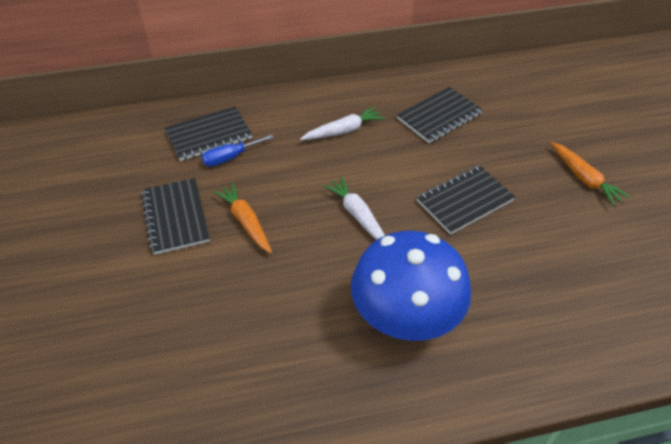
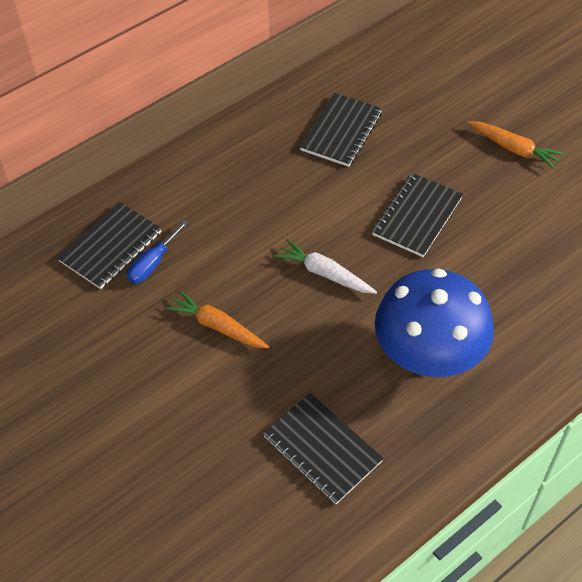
camera: 25 degrees left, 5 degrees up
(175, 217) = (141, 352): black notebook -> black notebook (322, 449)
(343, 131) = (253, 185): white carrot -> none

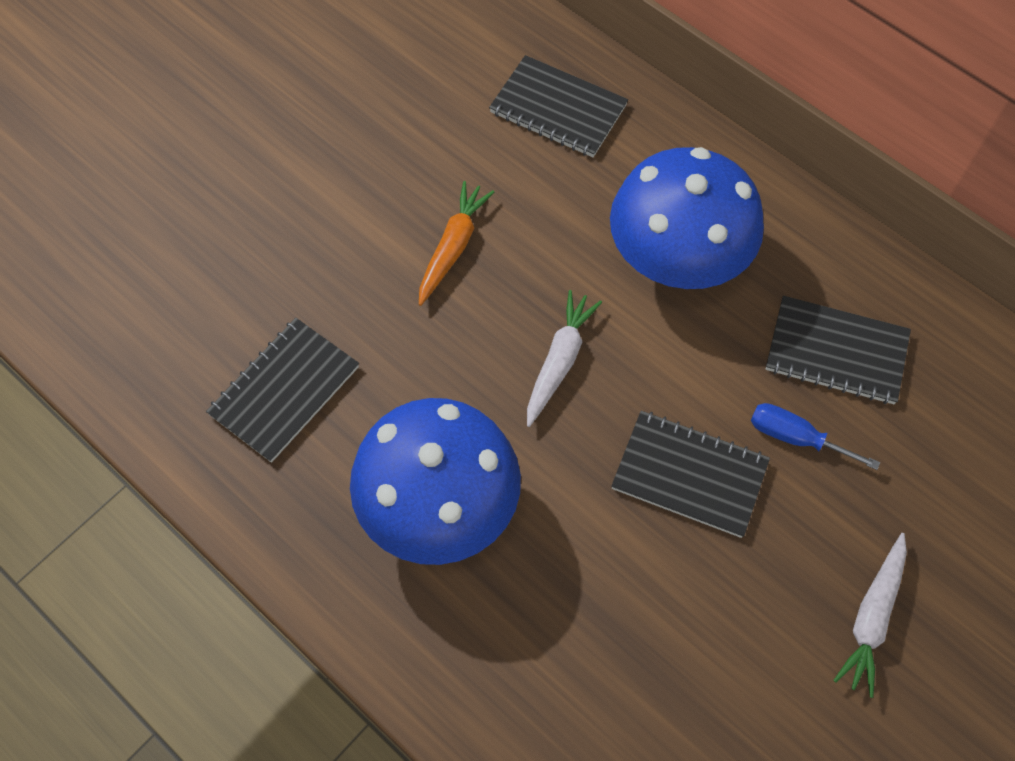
camera: 80 degrees right, 10 degrees up
(152, 263) = (540, 158): blue screwdriver -> blue screwdriver (795, 437)
(258, 198) = (676, 261): none -> blue mushroom
(513, 148) = (871, 617): orange carrot -> white carrot

